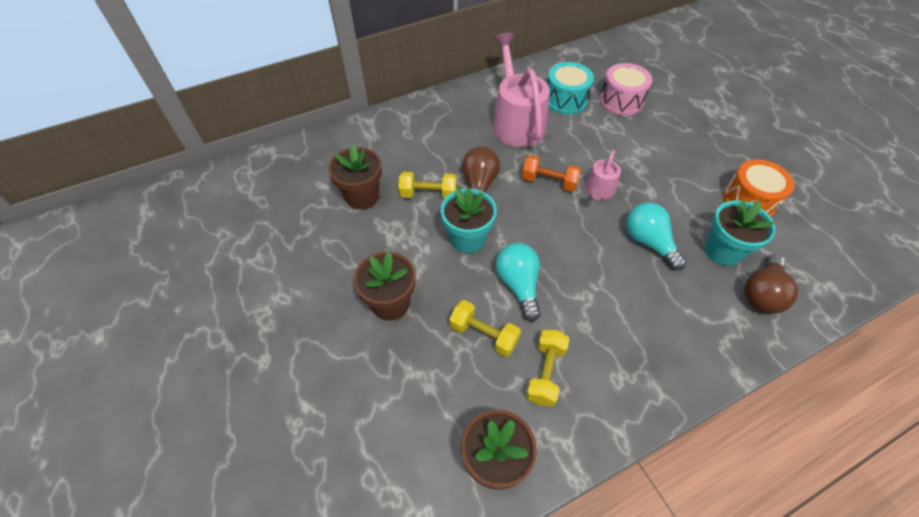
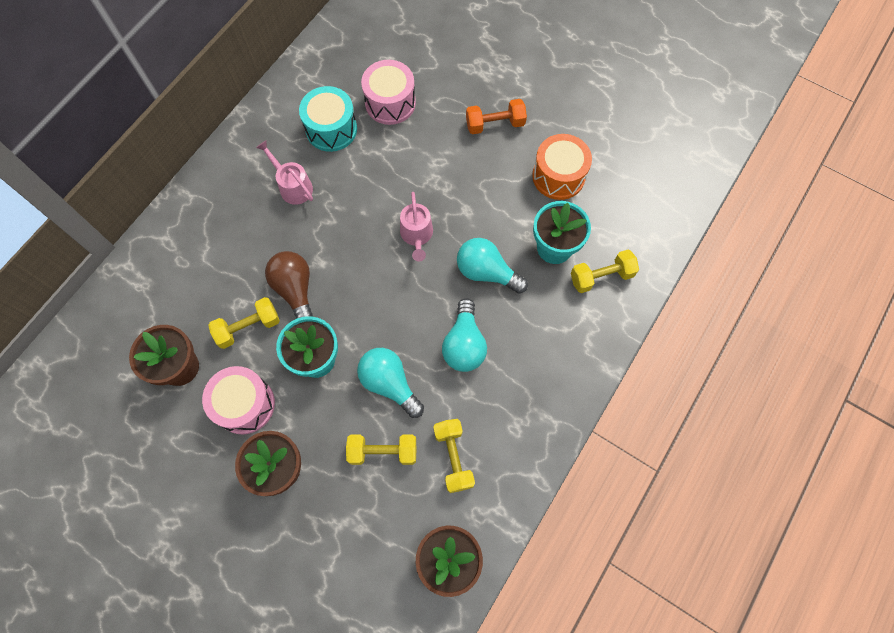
camera: 30 degrees left, 15 degrees up
(393, 244) = (245, 404): none -> pink drum
(516, 122) = (292, 186): pink watering can -> pink watering can, size x0.52
(549, 182) = (363, 248): orange dumbbell -> orange dumbbell (495, 124)
(601, 287) = (464, 344): none -> turquoise light bulb
(761, 293) = (601, 276): brown light bulb -> yellow dumbbell

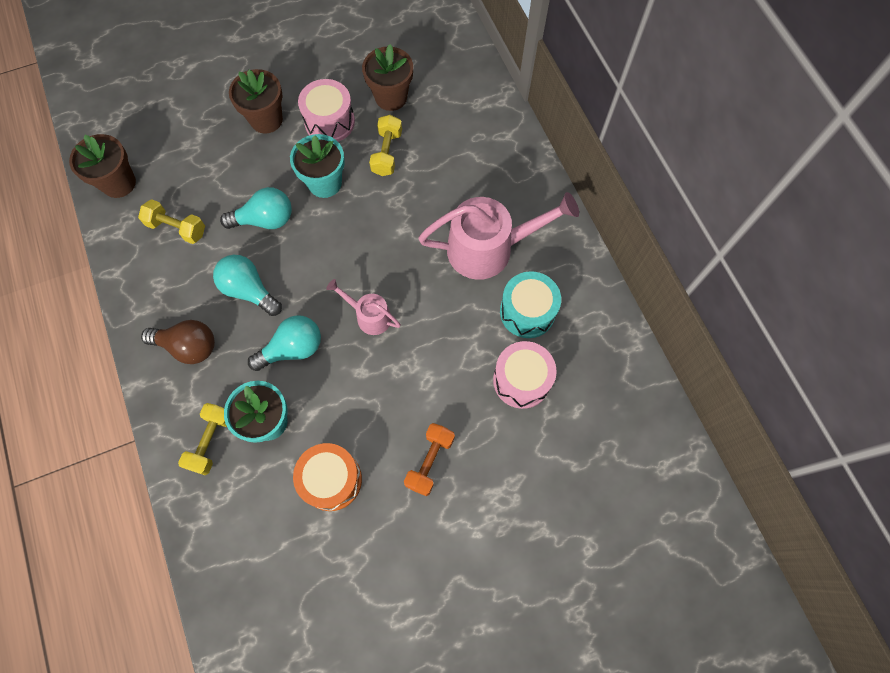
camera: 125 degrees right, 0 degrees up
(292, 186) = (489, 248): pink watering can -> pink watering can, size x1.93
(295, 290) = (392, 199): brown light bulb -> brown light bulb (188, 346)
(383, 452) = (222, 186): yellow dumbbell -> none

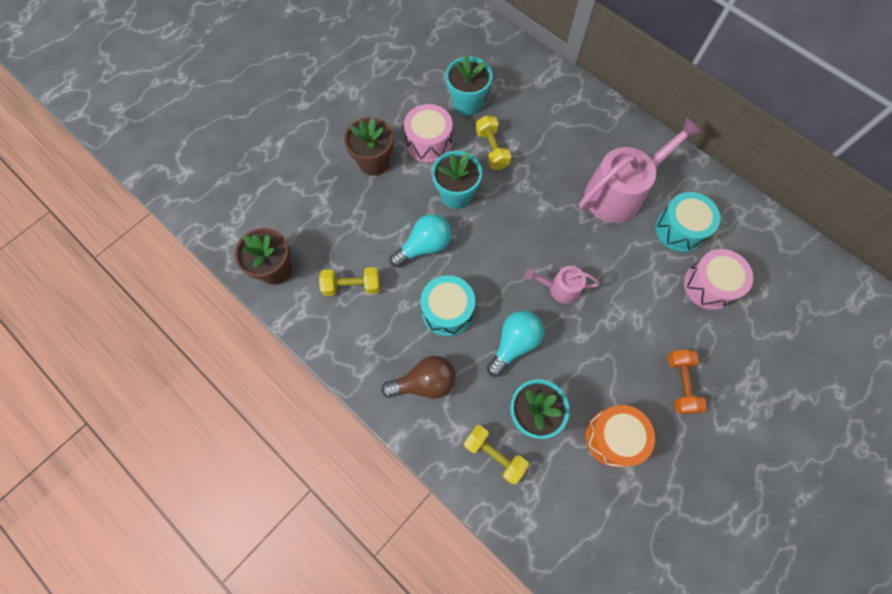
camera: 25 degrees left, 0 degrees up
(211, 441) = (494, 454): yellow dumbbell -> yellow dumbbell turned 45 degrees counterclockwise
(249, 290) = (447, 311): turquoise light bulb -> turquoise drum
(391, 97) = (467, 103): brown flower pot -> turquoise flower pot

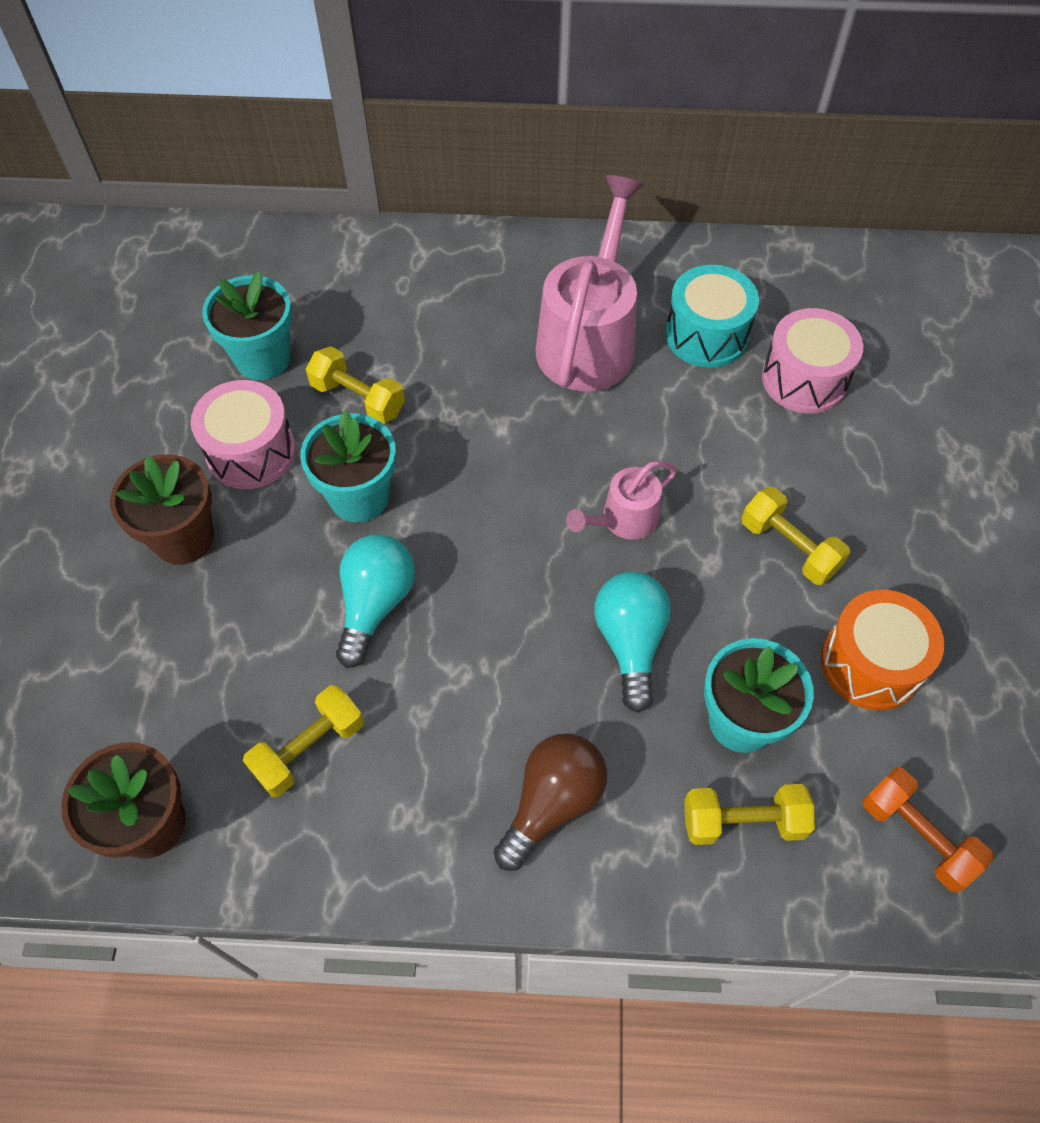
camera: 40 degrees left, 10 degrees down
(447, 311) = (494, 672): turquoise drum -> none
(625, 358) = (789, 547): none -> yellow dumbbell
(680, 384) = (884, 527): orange dumbbell -> orange dumbbell (916, 836)

